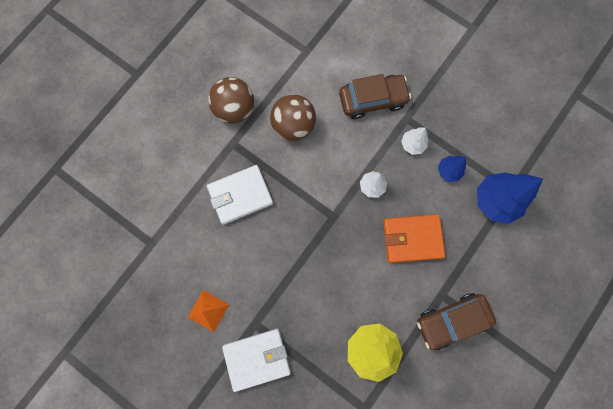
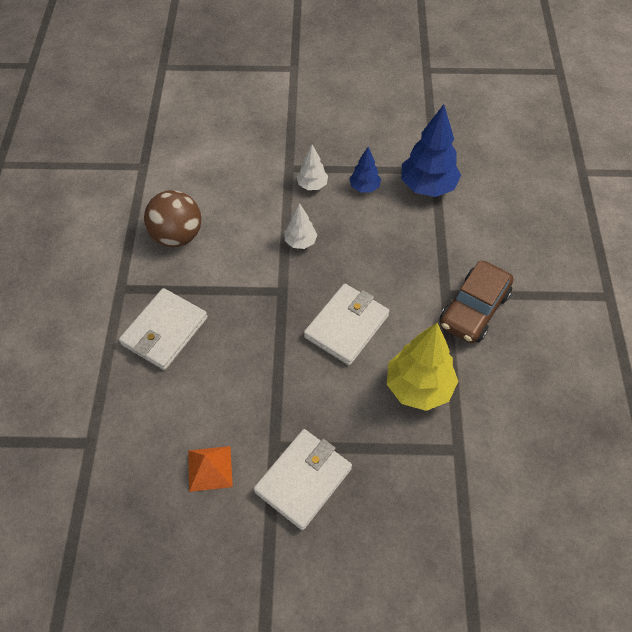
camera: 35 degrees left, 20 degrees down
(234, 109) = (100, 256): brown ball -> none
(357, 273) = (346, 326): none -> white wallet
(372, 100) = (243, 171): brown car -> none
(412, 239) = (377, 263): orange wallet -> none

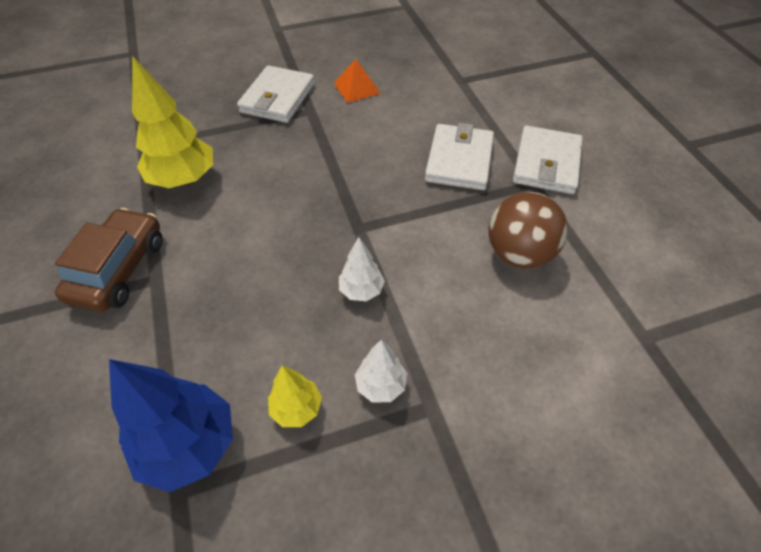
camera: 160 degrees right, 5 degrees down
(346, 326) = (272, 212): white wallet -> white wallet (546, 163)
(364, 187) = (297, 408): blue tree -> yellow tree

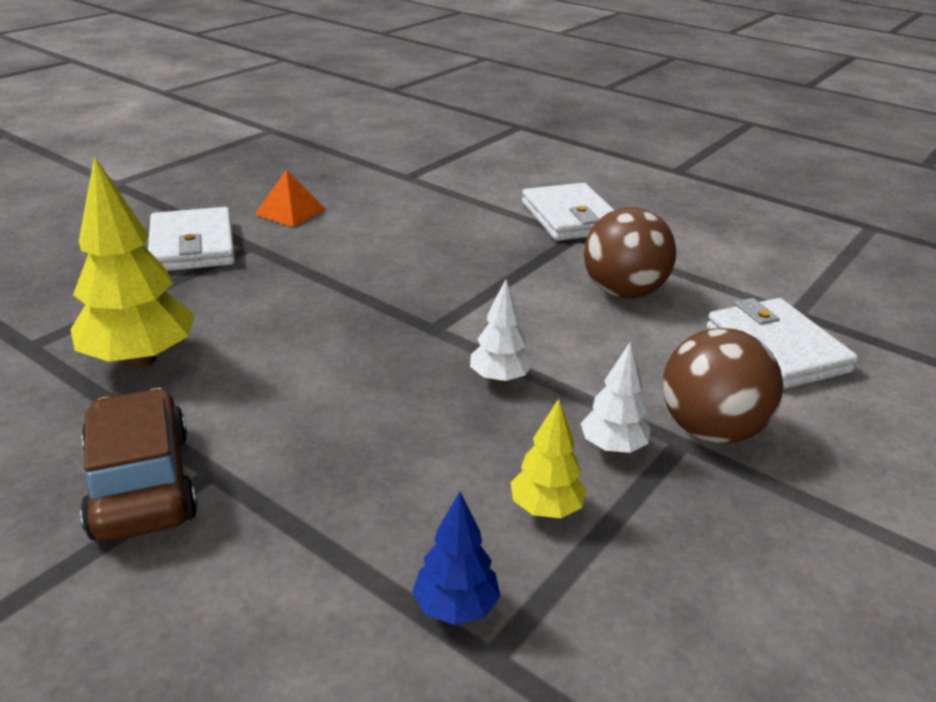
camera: 35 degrees left, 20 degrees down
(189, 445) = (455, 607): blue tree -> blue tree, size x0.53
(459, 160) = (481, 240): white wallet -> white wallet (776, 349)
(461, 409) = (710, 430): none -> brown ball

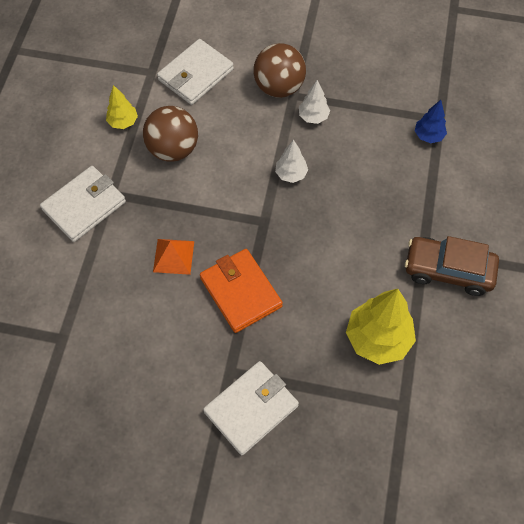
camera: 115 degrees left, 30 degrees up
(141, 483) = (448, 270): brown car -> brown car turned 60 degrees clockwise
(290, 211) = (166, 382): orange pyramid -> orange pyramid (173, 256)
(343, 279) = (241, 292): none -> orange wallet
(546, 509) = (364, 127): yellow tree -> yellow tree (123, 122)

